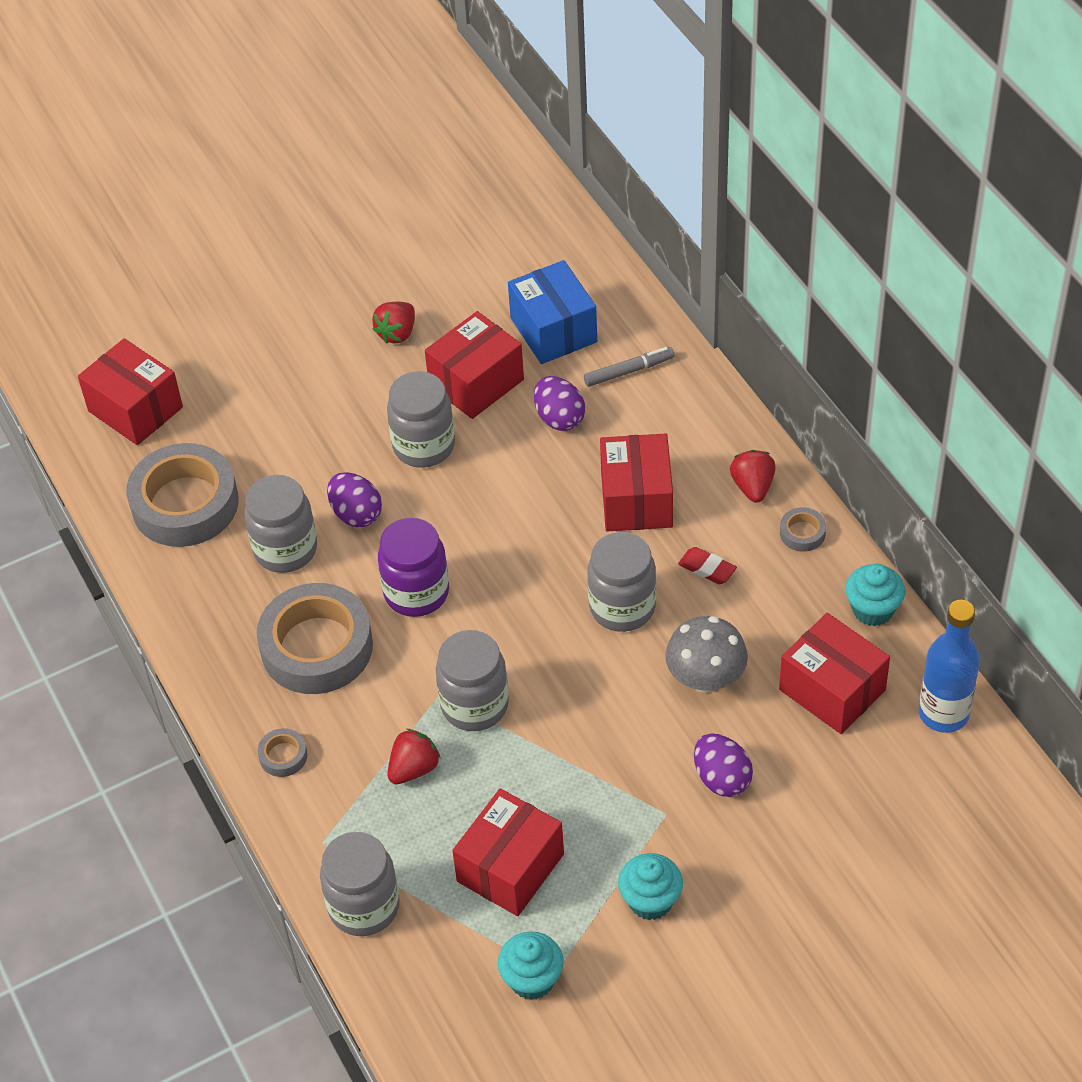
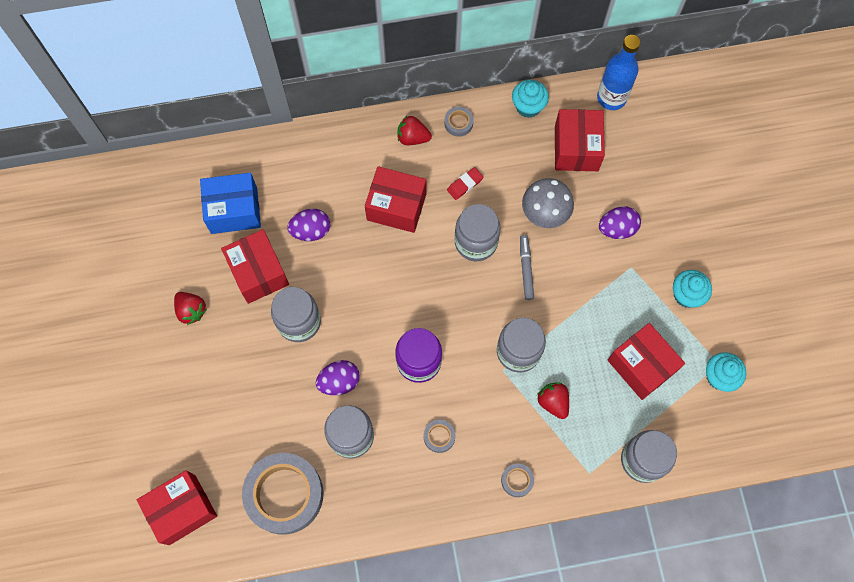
camera: 75 degrees left, 20 degrees up
(317, 647) = (439, 437): grey tape -> grey tape, size x0.42
(629, 371) = (290, 176): grey marker -> grey marker (526, 269)
(832, 690) = (576, 148): red box -> red box turned 60 degrees counterclockwise

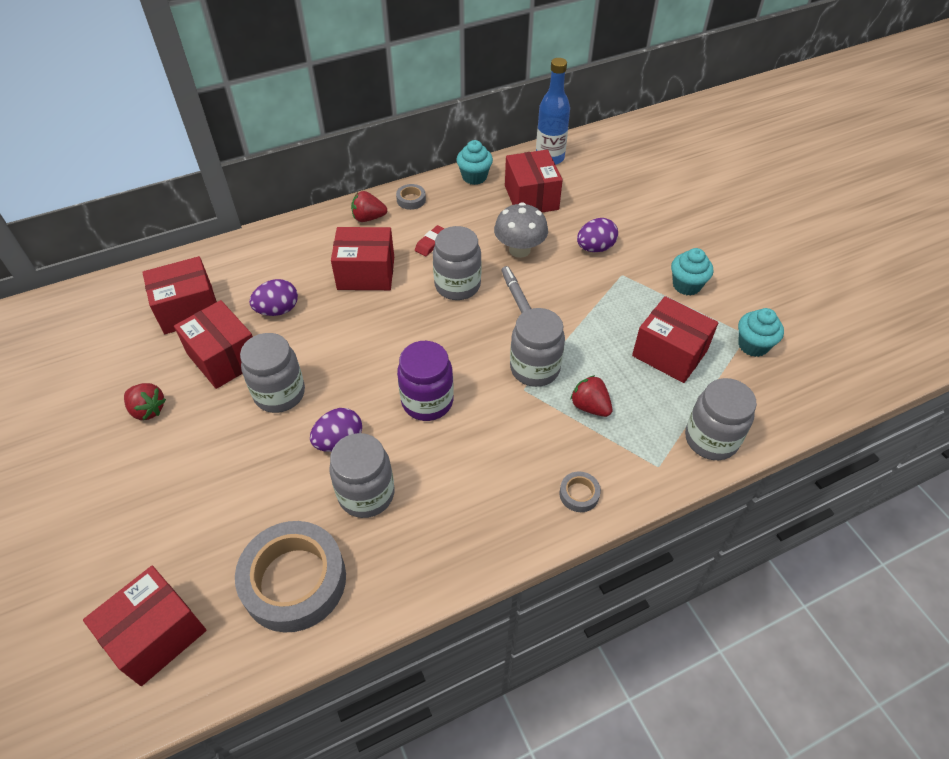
camera: 15 degrees left, 20 degrees down
(234, 210) = (188, 309): blue box -> red box
(439, 437) = (472, 470): grey tape -> none

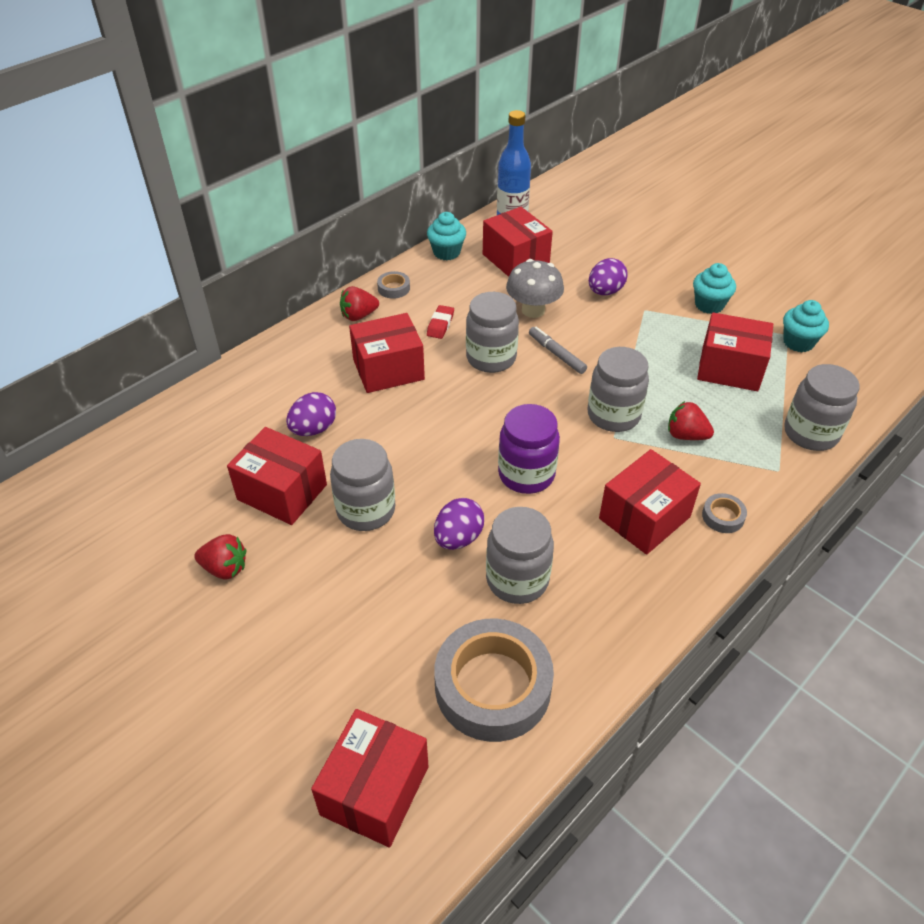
camera: 20 degrees left, 5 degrees down
(188, 309) = (210, 454): red box -> red box (644, 517)

